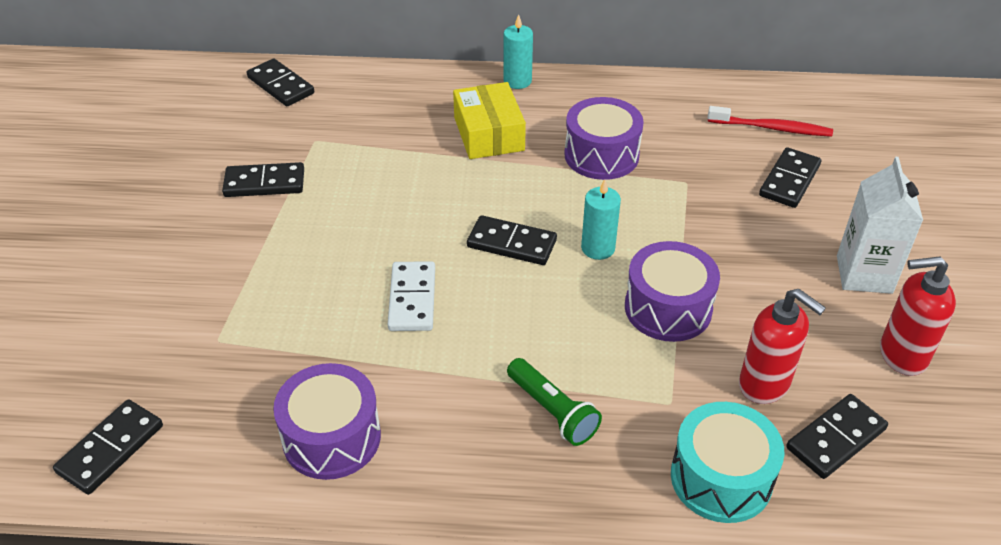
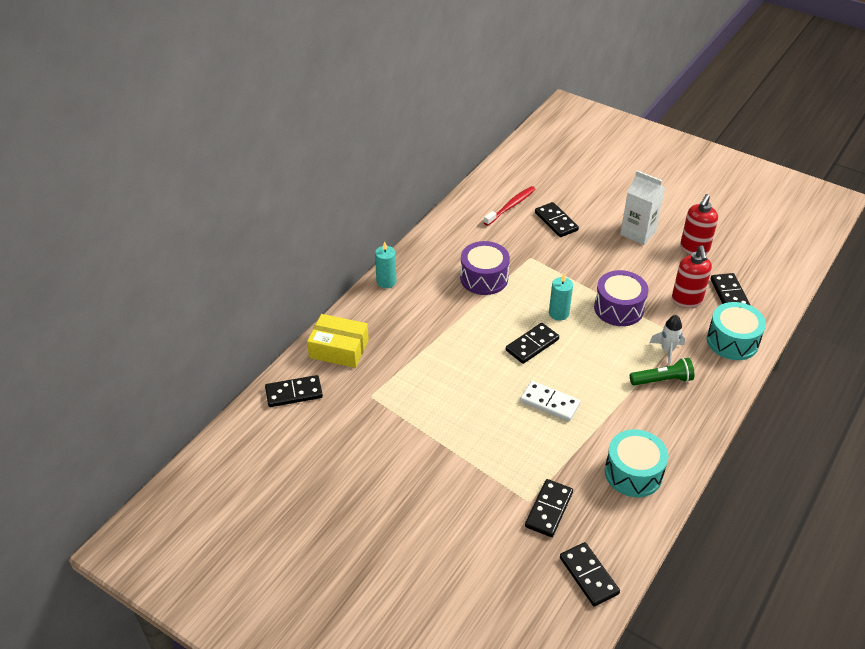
camera: 60 degrees left, 0 degrees up
(264, 183) = (396, 435): black domino -> black domino (548, 509)
(331, 437) = (633, 473): purple drum -> turquoise drum
(489, 134) = (428, 315): yellow box -> yellow box (339, 349)
(624, 396) = (667, 350): none -> white rocket
(764, 385) = (687, 300): red soap dispenser -> red soap dispenser turned 105 degrees clockwise

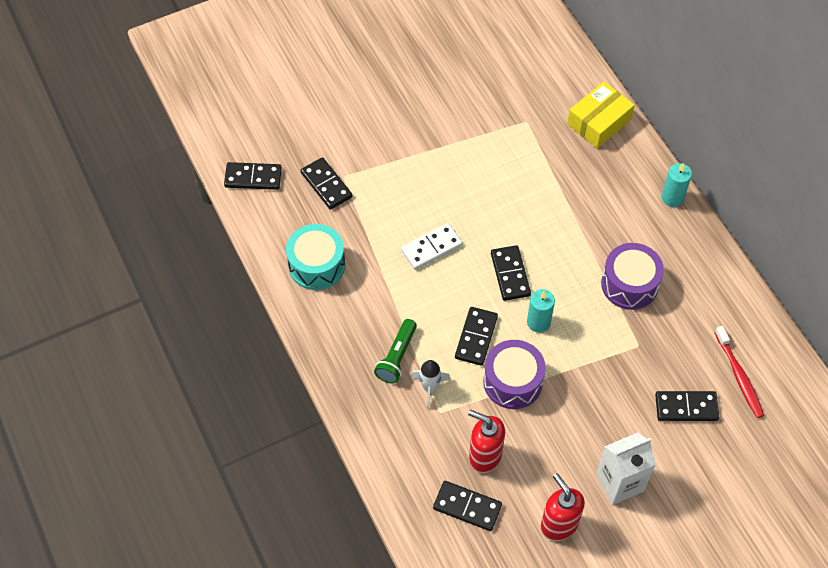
camera: 120 degrees right, 15 degrees up
(294, 393) = (564, 70): black domino -> black domino (476, 337)
(732, 341) = (403, 457): turquoise drum -> none

